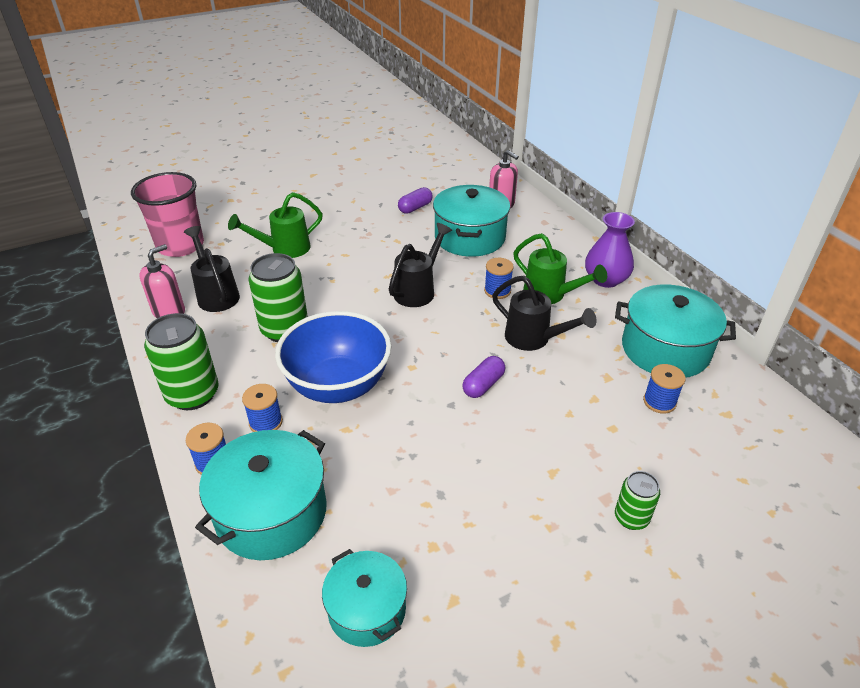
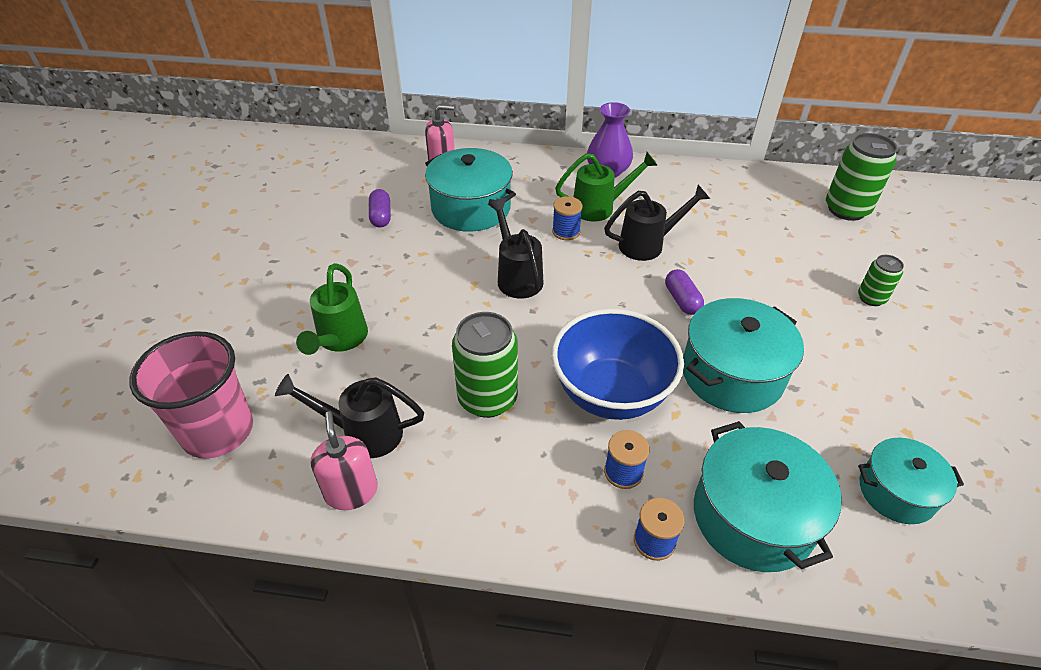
camera: 55 degrees left, 5 degrees up
(193, 394) = (531, 521): green can -> green can (846, 209)
(659, 402) = (767, 223): blue spool -> none
(665, 349) = (714, 190): turquoise pot -> turquoise pot (732, 374)

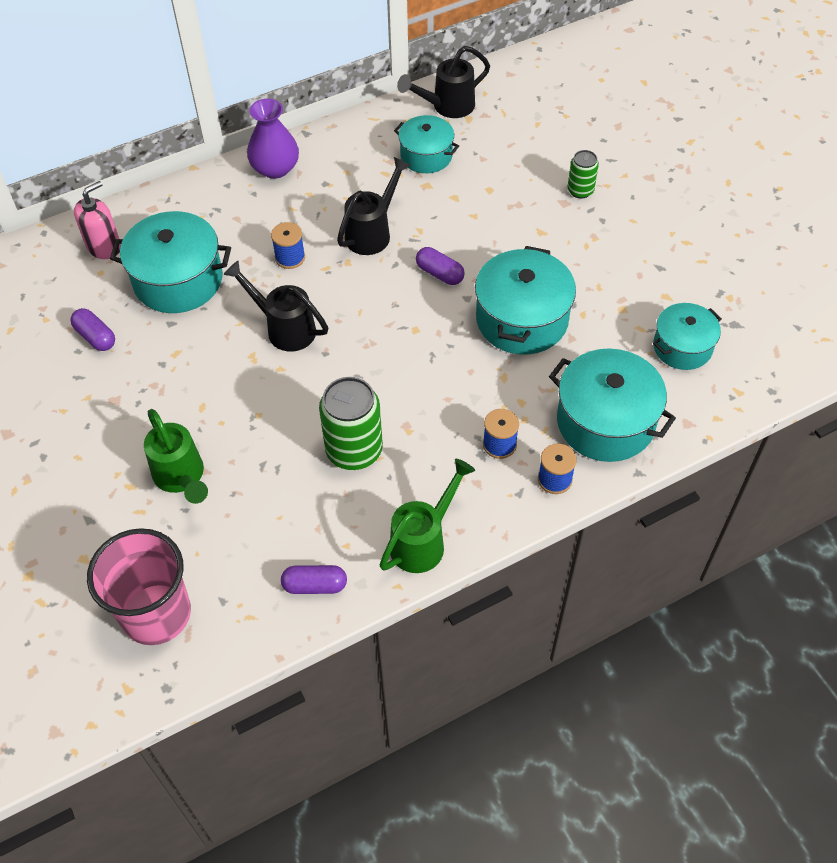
camera: 35 degrees left, 10 degrees up
(351, 492) = (315, 585): pink soap dispenser -> purple capsule
(362, 433) = (280, 539): black watering can -> black watering can (447, 107)
(600, 207) = (300, 214): green watering can -> green watering can (424, 540)
(611, 393) = (445, 389): blue bowl -> none
(739, 212) = (426, 156): none -> turquoise pot
(846, 209) = (511, 106): green can -> none

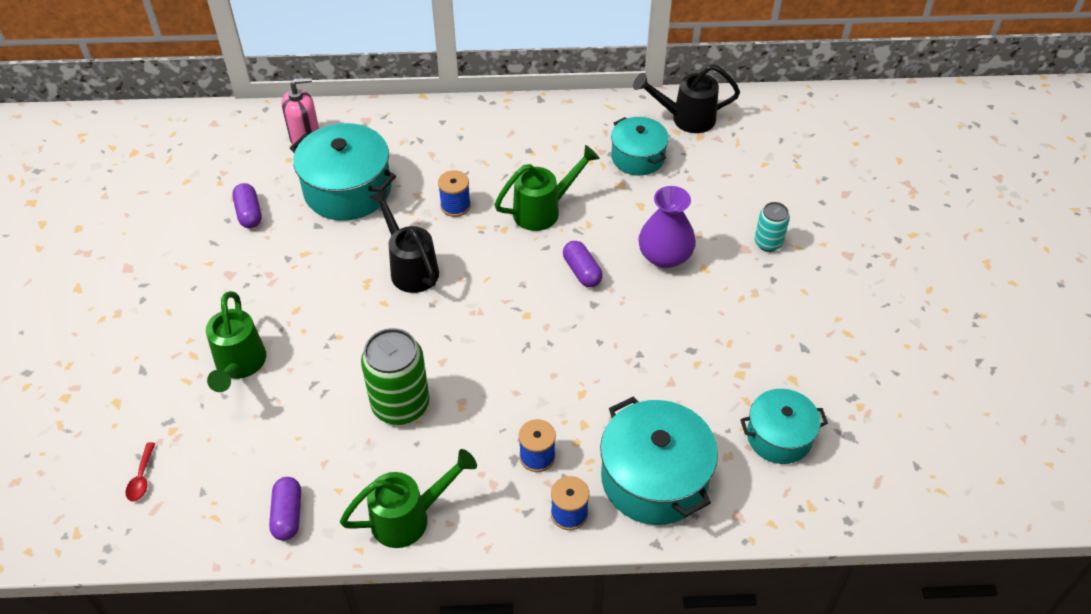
camera: 25 degrees right, 5 degrees down
(156, 614) = (142, 478): pink cup -> red spoon
(275, 168) = (493, 121): purple vase -> purple vase (665, 256)
(315, 585) = (288, 515): purple capsule -> purple capsule turned 60 degrees clockwise
(373, 232) = (544, 210): black watering can -> green watering can
(522, 319) = (633, 345): turquoise pot -> none
(580, 190) = (768, 243): green can -> turquoise can

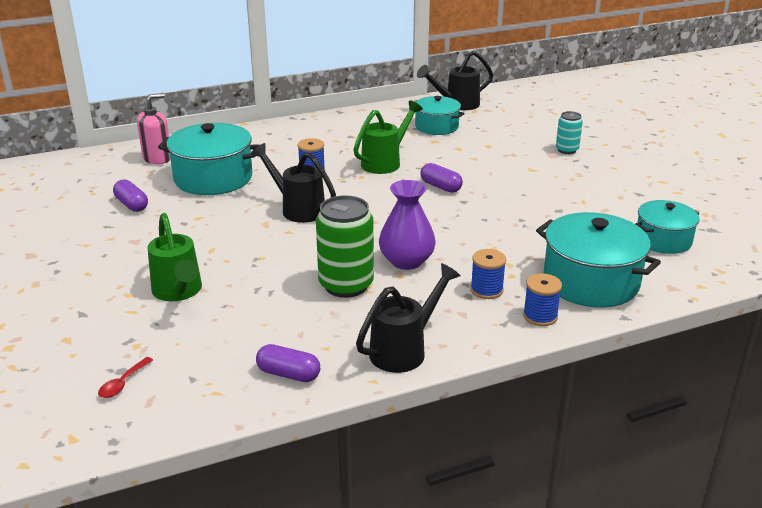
camera: 20 degrees left, 20 degrees down
(142, 478) = (123, 383): red spoon -> red spoon turned 45 degrees clockwise
(288, 515) = (288, 374): purple capsule -> purple capsule turned 45 degrees counterclockwise
(410, 517) = (405, 349): green watering can -> black watering can
(665, 256) = (497, 168): purple vase -> purple vase (406, 261)

